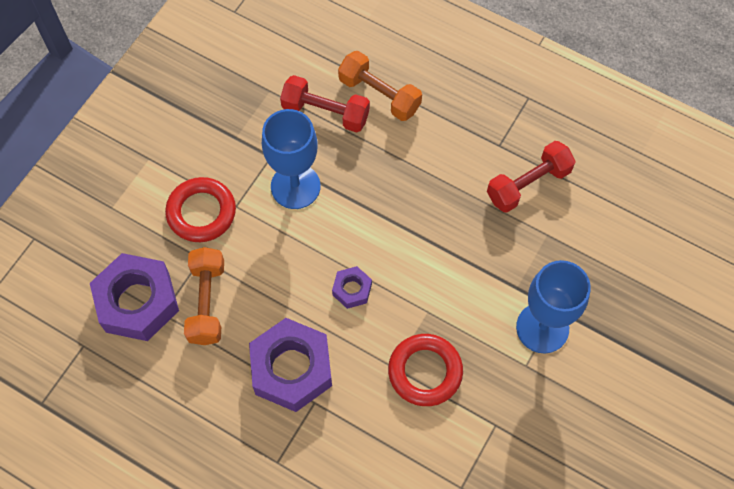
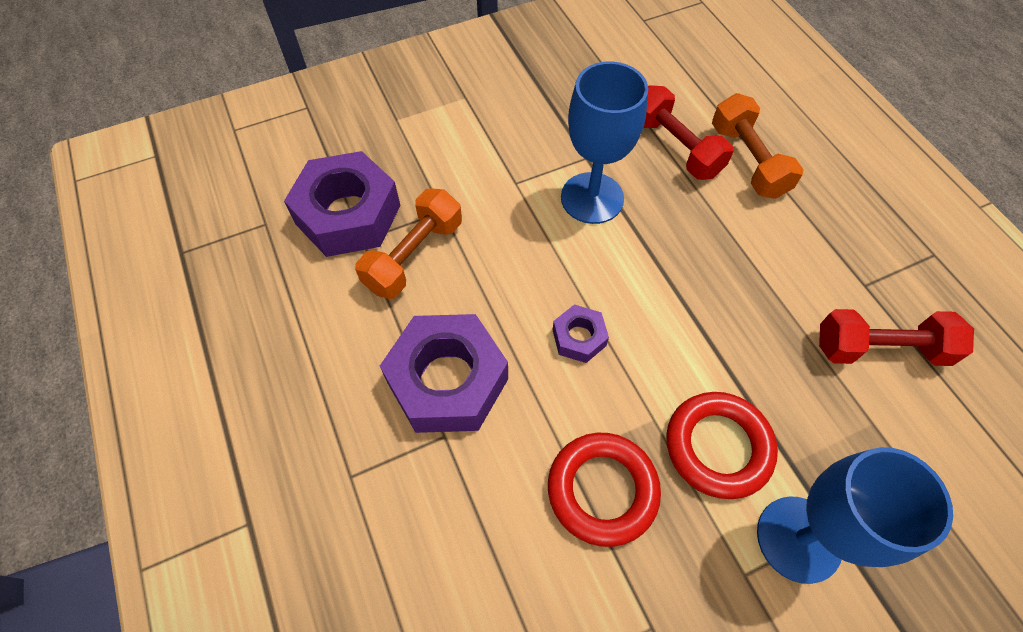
camera: 35 degrees right, 5 degrees down
(201, 212) = (477, 169): red ring -> red ring (717, 447)

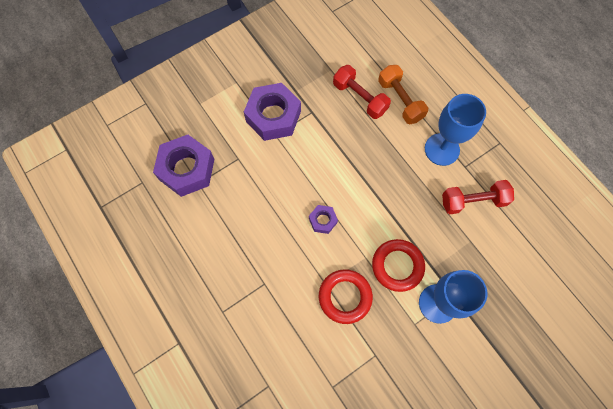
camera: 10 degrees left, 10 degrees up
(414, 256) = (228, 188): orange dumbbell -> none
(447, 381) = (260, 255): purple nut -> purple nut (273, 116)
(592, 198) = (318, 137): blue goblet -> blue goblet (442, 149)

